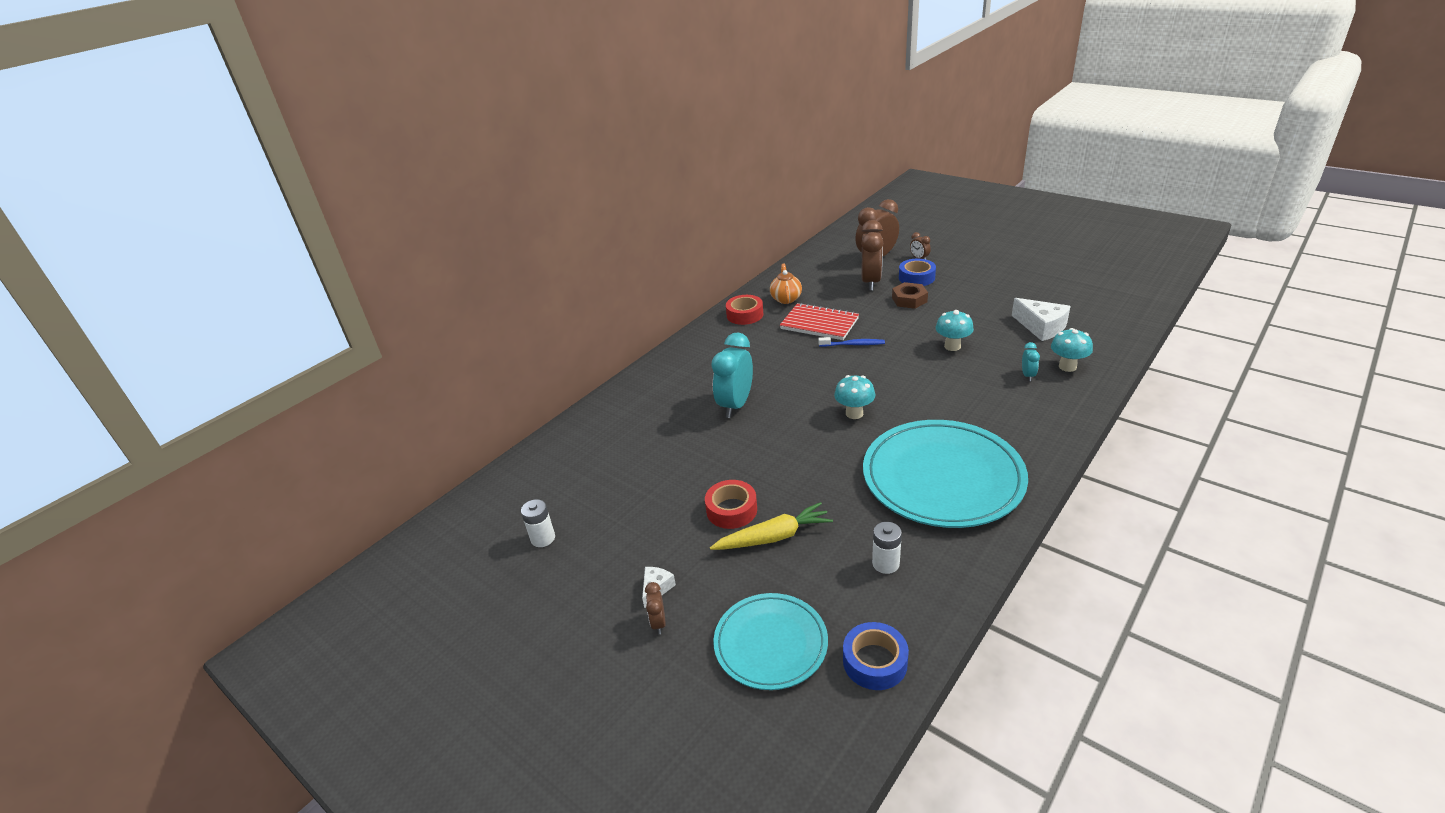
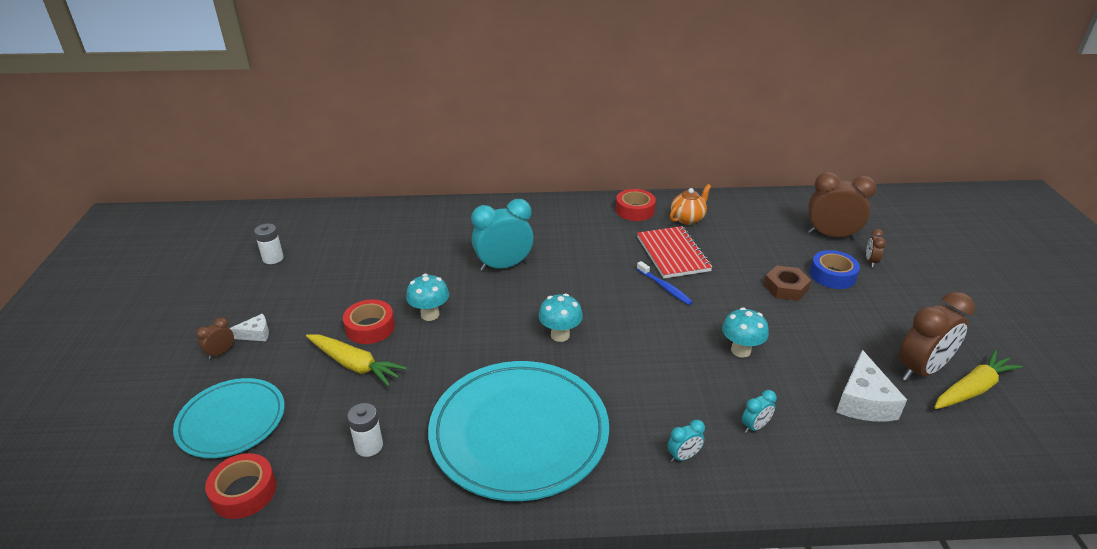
camera: 45 degrees right, 0 degrees up
(871, 282) = (782, 251): brown clock -> brown clock (920, 370)
(874, 662) = (244, 492): blue tape -> red tape
(1030, 415) = (683, 456): none -> turquoise clock
(1064, 288) = (972, 389): none -> yellow carrot
(1067, 366) = (811, 452): turquoise mushroom -> turquoise mushroom (430, 314)

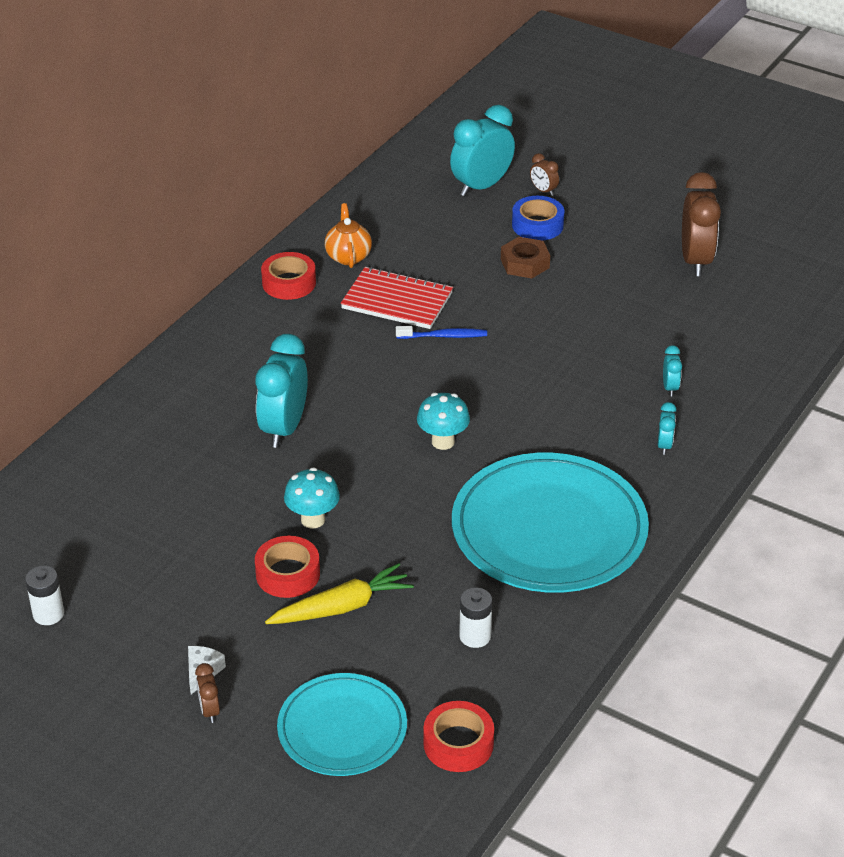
camera: 55 degrees left, 5 degrees up
(740, 350) = (577, 341): turquoise mushroom -> none
(831, 236) = (481, 186): brown clock -> turquoise clock
(863, 401) = (698, 313): white cheese -> none
(972, 389) = (738, 250): yellow carrot -> none

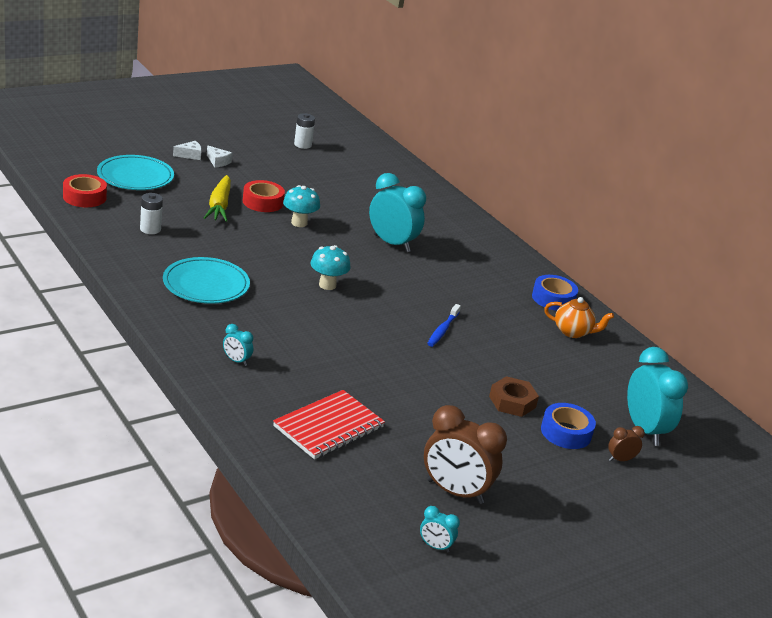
camera: 110 degrees right, 10 degrees down
(209, 710) = (190, 155): brown clock -> white cheese
(289, 283) = (553, 299): red tape -> blue tape
(397, 301) = (500, 329): red notebook -> red notebook (328, 427)
(549, 529) = (206, 284): turquoise plate -> turquoise plate, size x0.59
(670, 388) = (296, 394): turquoise clock -> turquoise clock (435, 546)

